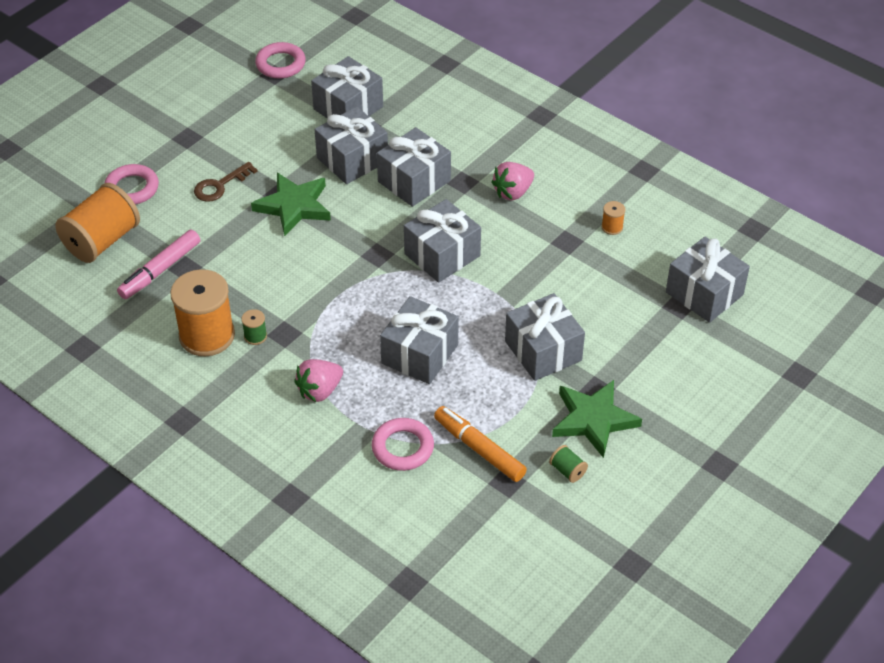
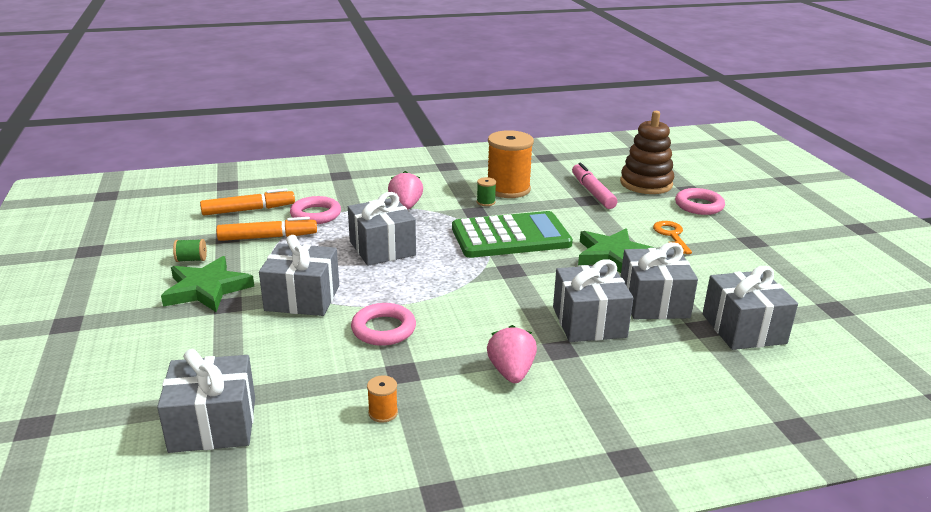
camera: 125 degrees right, 20 degrees down
(102, 241) = (646, 184): orange spool -> brown stacking toy
(220, 186) = (671, 235): brown key -> orange key
(280, 64) = (852, 317): pink ring -> pink ring (383, 329)
(316, 283) = (510, 236): none -> green calculator
(442, 255) = (472, 297): grey gift -> none
(444, 511) = (248, 210): none -> orange marker

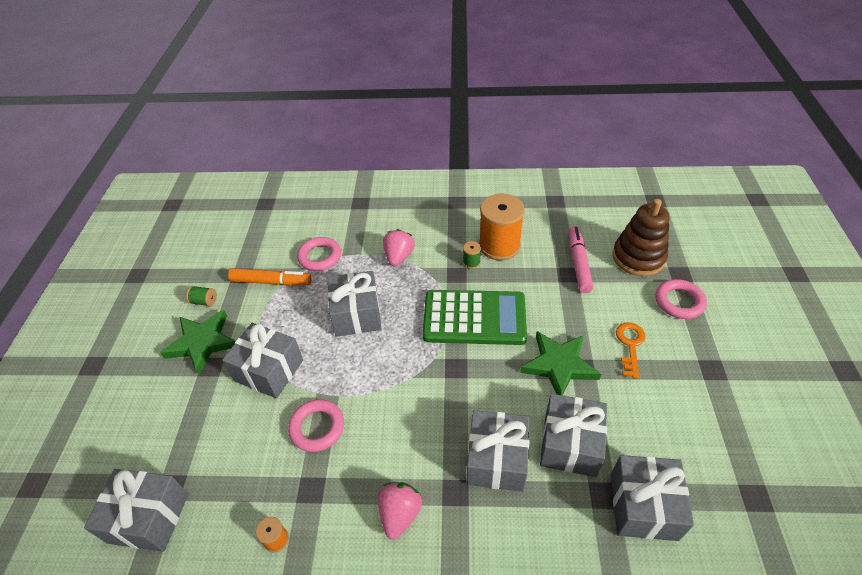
camera: 20 degrees right, 20 degrees up
(248, 210) = (269, 241): orange marker -> none

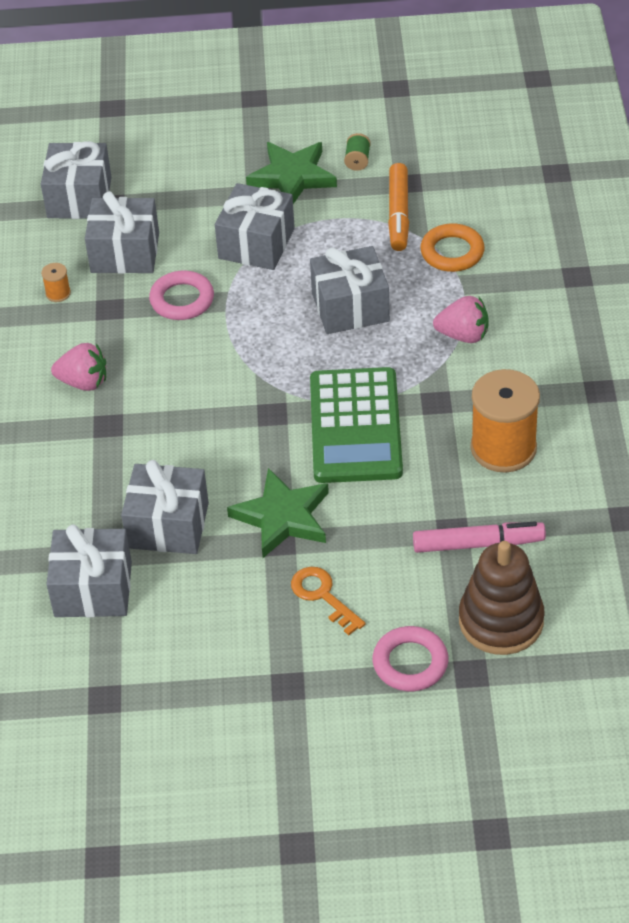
camera: 85 degrees right, 0 degrees up
(320, 257) = (452, 252): pink ring -> orange ring
(471, 262) = (463, 417): green spool -> none
(497, 460) = (146, 458): grey gift -> grey gift (125, 252)
(630, 345) = (322, 596): orange key -> orange key turned 135 degrees counterclockwise

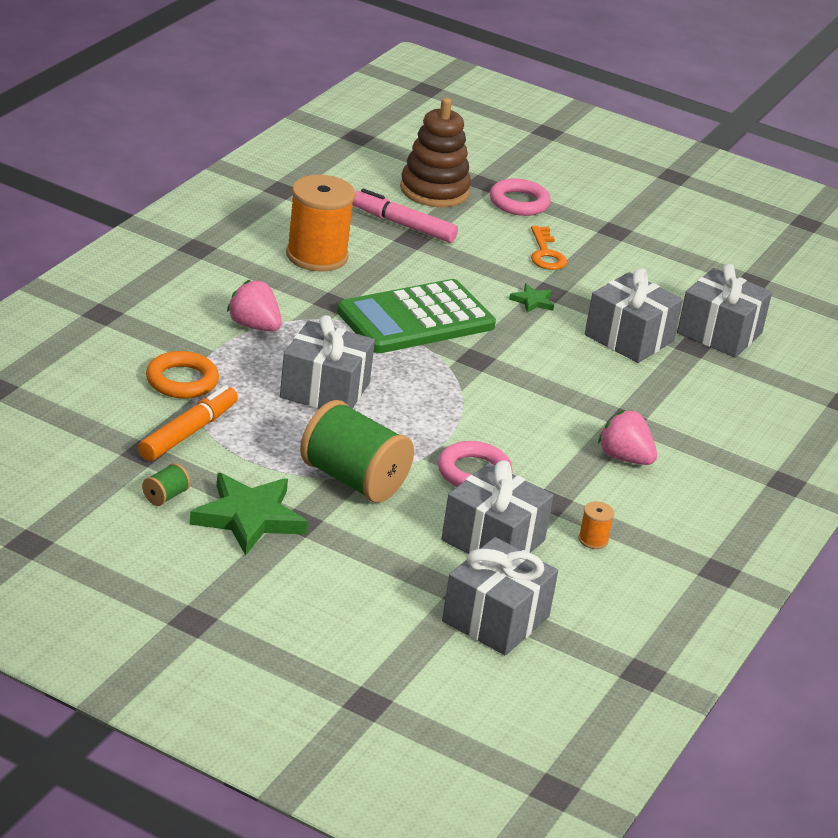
camera: 155 degrees left, 15 degrees down
(256, 243) = (353, 480): grey gift -> green spool
(282, 517) = (532, 301): green star -> green star, size x0.47
(355, 426) = (416, 319): green calculator -> green calculator turned 150 degrees counterclockwise

